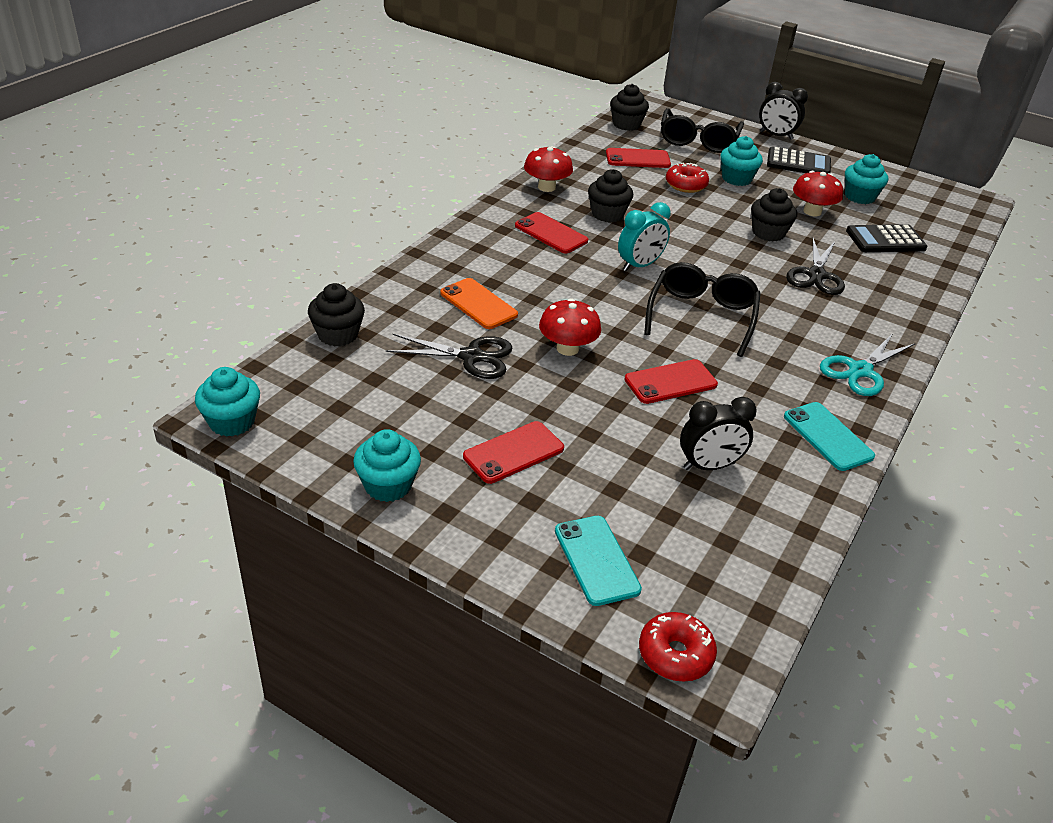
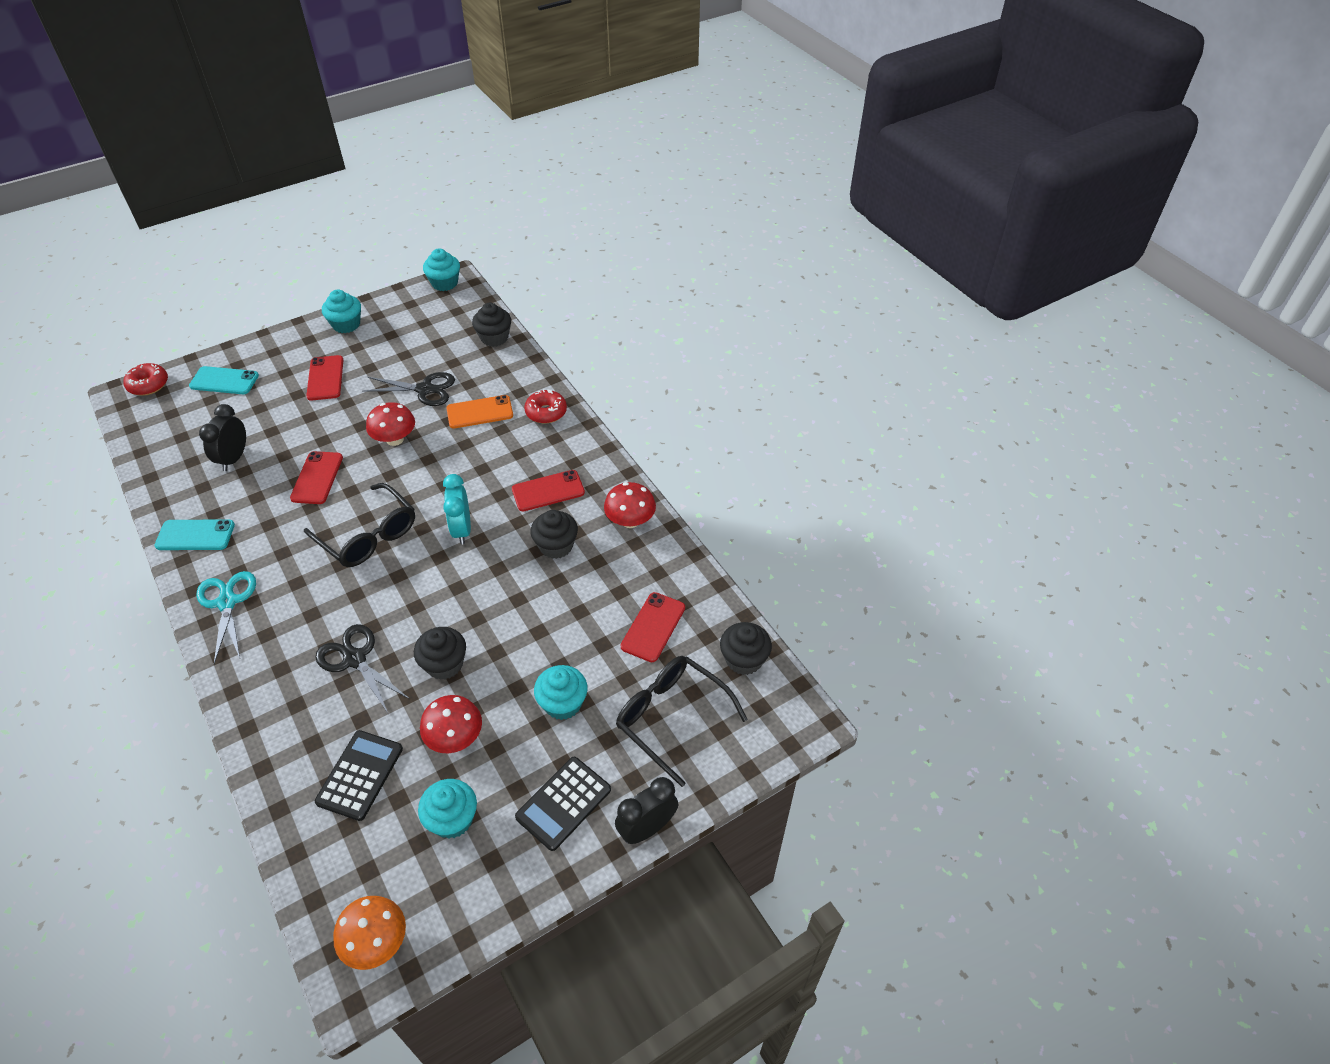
camera: 120 degrees right, 10 degrees up
(471, 356) = (425, 389): black scissors -> black scissors turned 120 degrees counterclockwise
(686, 185) = (575, 643): red donut -> red donut (546, 412)
(952, 200) = (376, 942): none -> orange mushroom

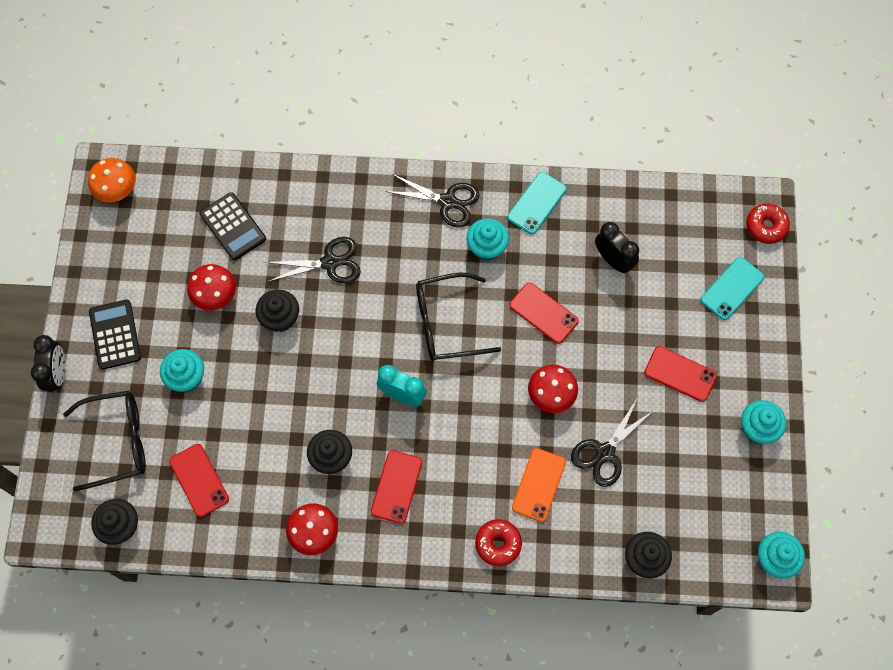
camera: 125 degrees right, 20 degrees up
(227, 602) = (447, 201): turquoise scissors -> black scissors
(452, 819) = (158, 265): turquoise cupcake -> turquoise cupcake (487, 247)

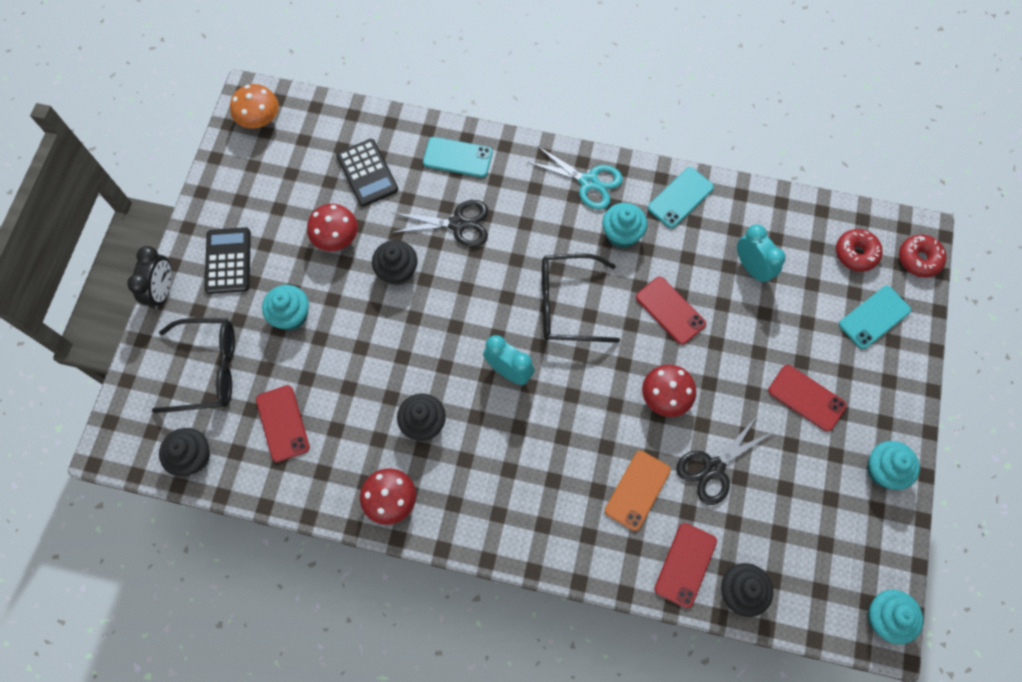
camera: 10 degrees right, 0 degrees up
(317, 197) = (457, 157): none -> turquoise phone
(396, 487) = (486, 466): red phone -> red phone (685, 565)
(447, 201) = (589, 182): black scissors -> turquoise scissors
(498, 544) = (583, 546): red donut -> red donut (856, 253)
(613, 260) = (751, 268): black clock -> turquoise clock

